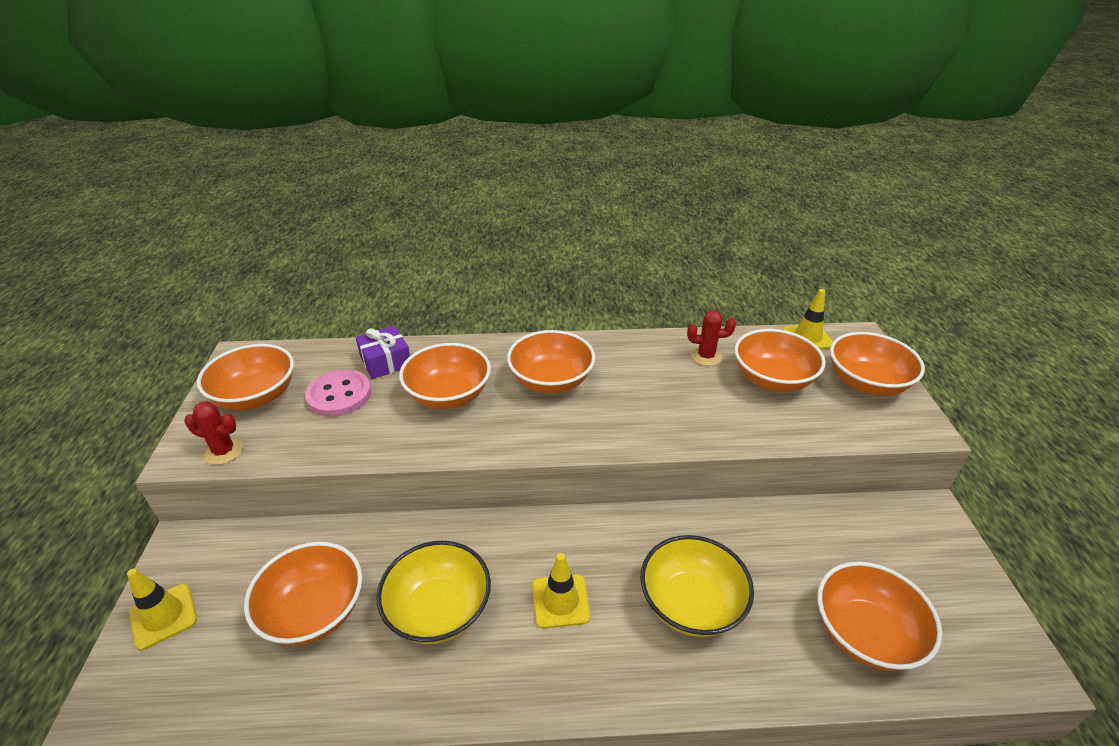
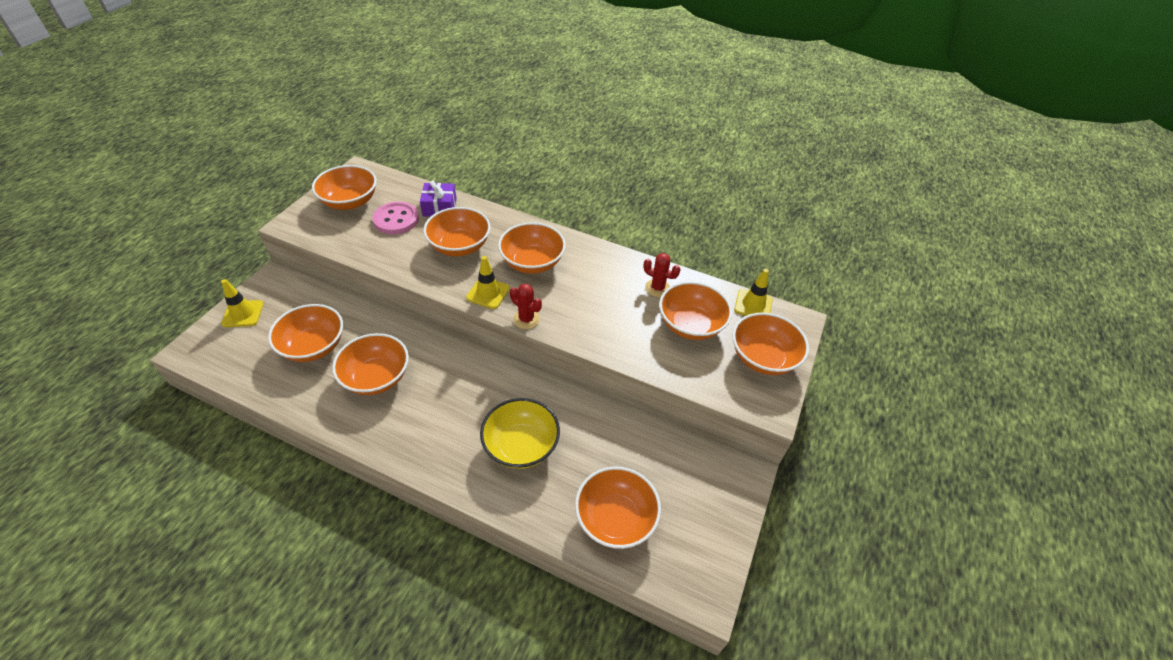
camera: 25 degrees right, 10 degrees up
(224, 451) = (311, 230): red cactus -> red cactus (526, 319)
(439, 610) = (376, 377): yellow bowl -> orange bowl
(560, 601) = (446, 405): yellow traffic cone -> yellow traffic cone (488, 293)

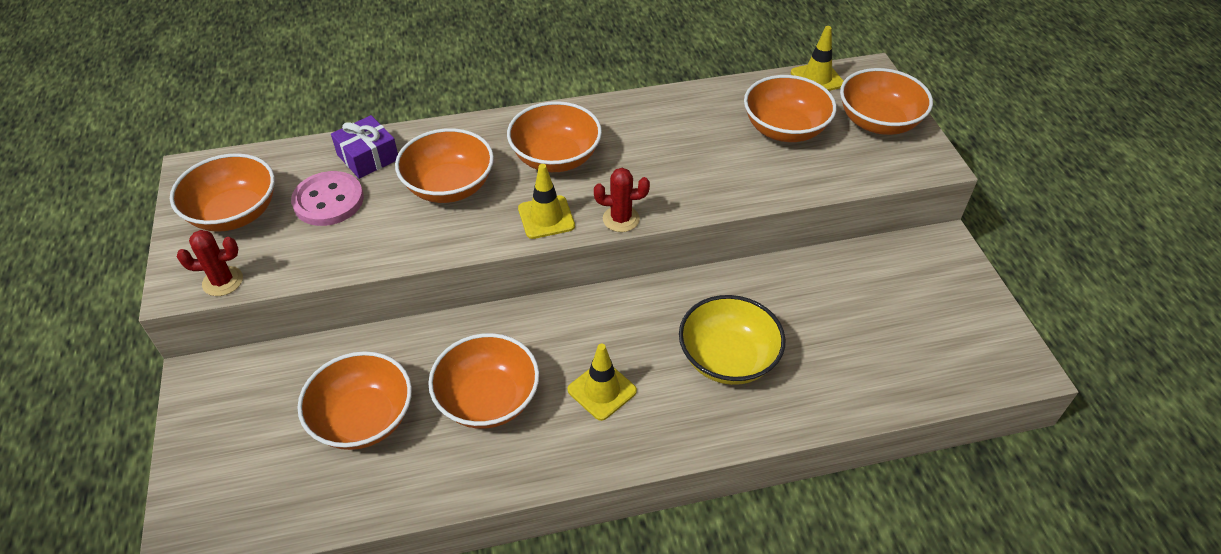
camera: 35 degrees left, 0 degrees up
(243, 314) = (210, 446): yellow traffic cone -> yellow traffic cone (602, 390)
(615, 518) = (886, 361): orange bowl -> none
(657, 288) = (714, 112): red cactus -> red cactus (223, 281)

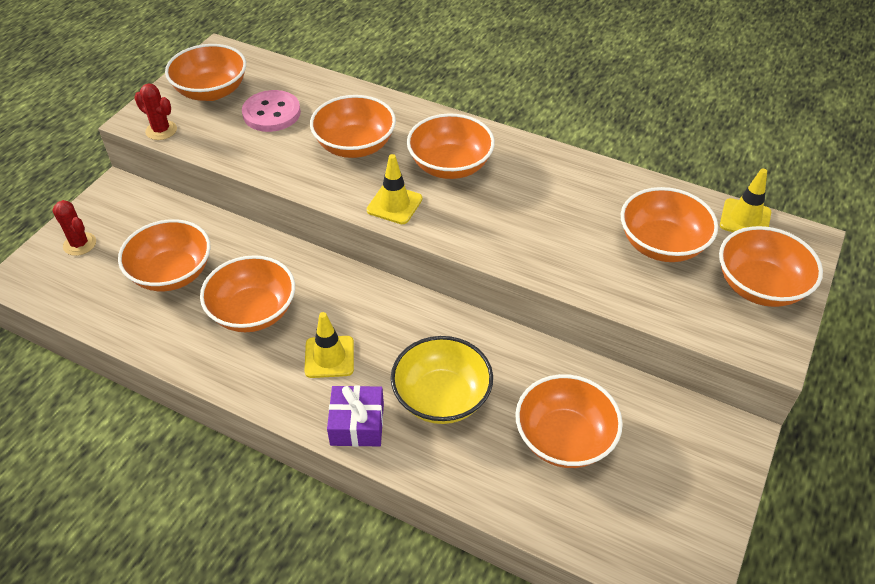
camera: 40 degrees right, 0 degrees up
(368, 157) = (326, 97): purple gift -> purple gift (357, 424)
(621, 219) = (445, 237): red cactus -> red cactus (80, 244)
(845, 326) = (564, 438): none -> orange bowl

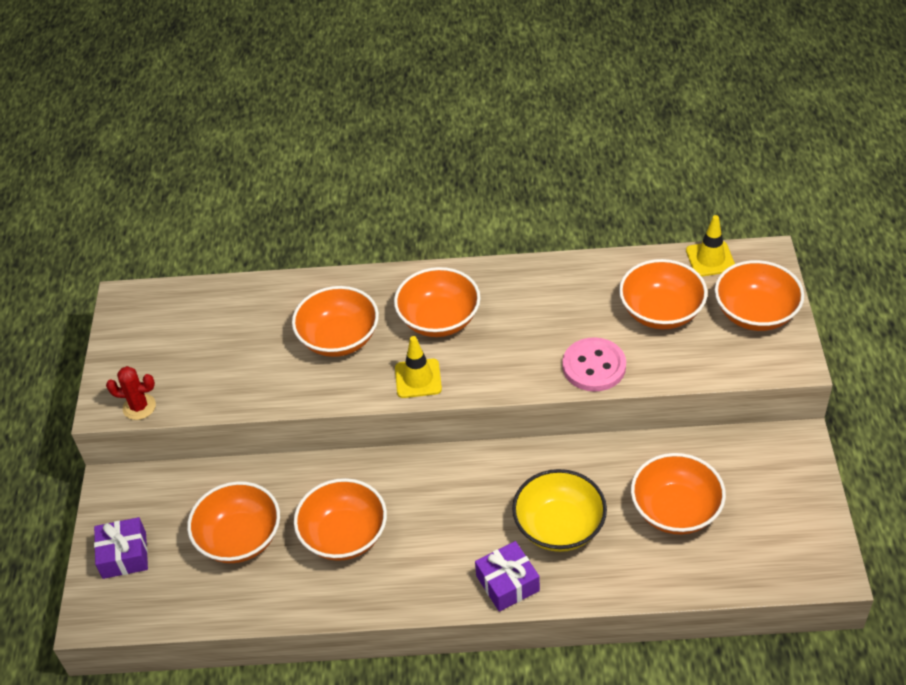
camera: 25 degrees left, 0 degrees up
(80, 244) = (124, 555): red cactus -> purple gift
(211, 91) = (154, 345): orange bowl -> none
(271, 113) = (233, 341): pink button -> pink button (594, 366)
(329, 357) = (442, 540): yellow traffic cone -> none

